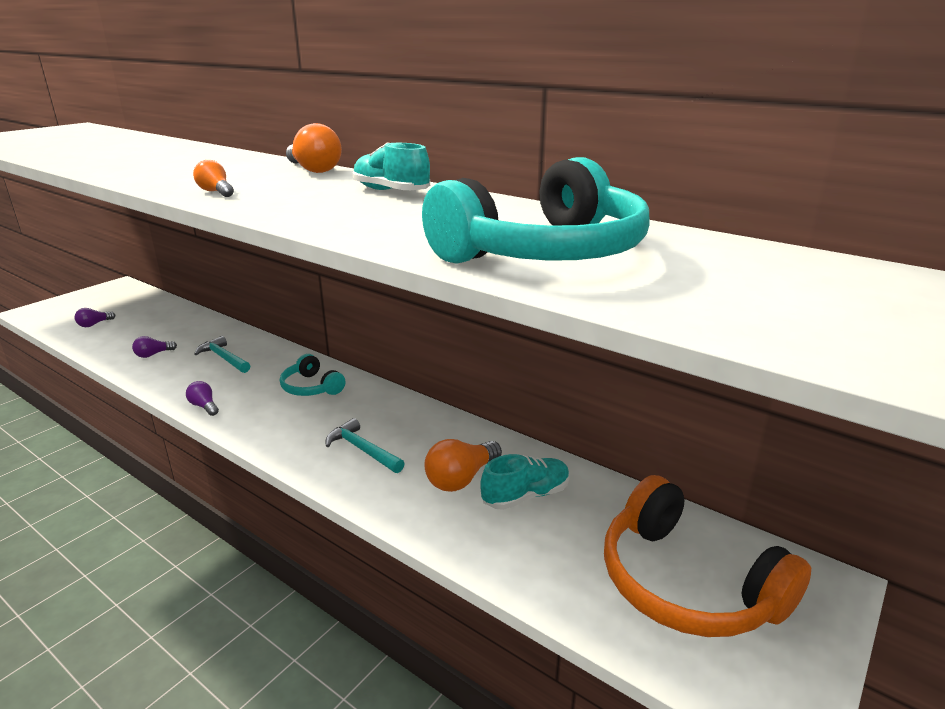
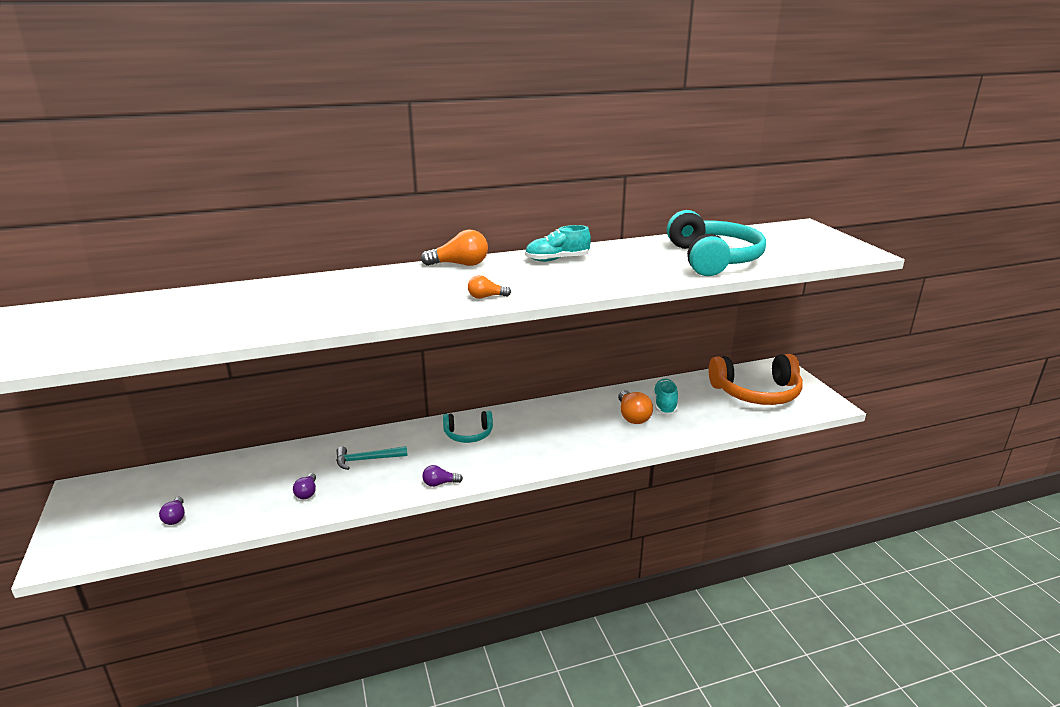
camera: 55 degrees left, 0 degrees up
(362, 450) = (571, 437): turquoise hammer -> none

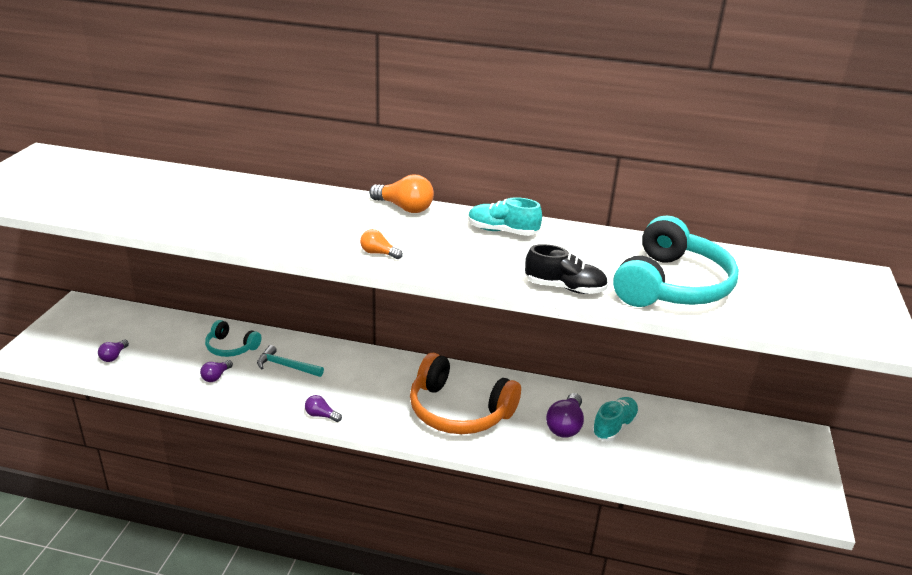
camera: 30 degrees right, 5 degrees up
(468, 434) = (391, 377): turquoise headphones -> turquoise headphones (231, 347)
(632, 416) = (565, 425): orange light bulb -> purple light bulb
(651, 279) = (565, 288): none -> black shoe
(756, 392) = (737, 457): orange headphones -> orange headphones (459, 410)

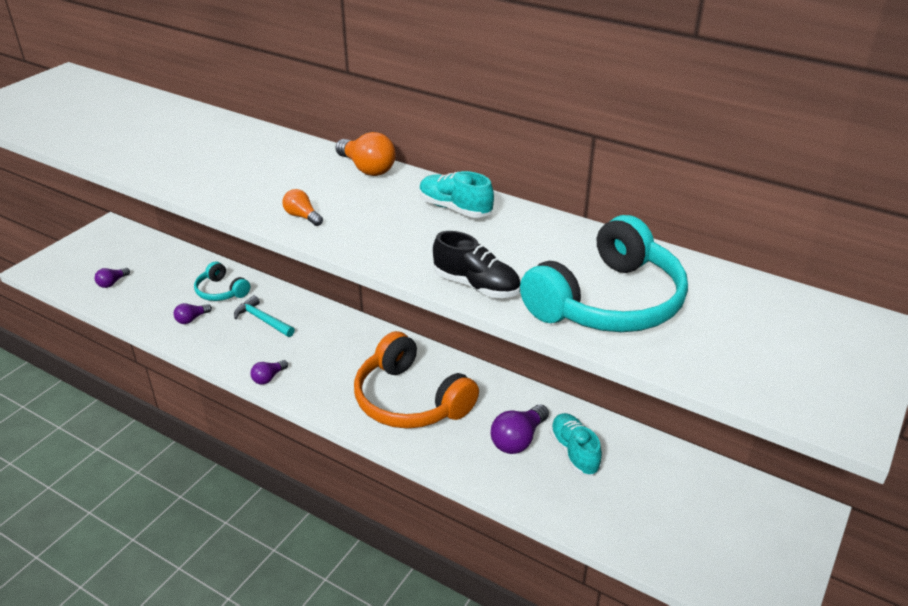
camera: 20 degrees right, 5 degrees up
(321, 415) = (268, 378): purple light bulb -> purple light bulb turned 90 degrees counterclockwise
(614, 427) = (574, 452): turquoise shoe -> turquoise shoe turned 75 degrees counterclockwise

